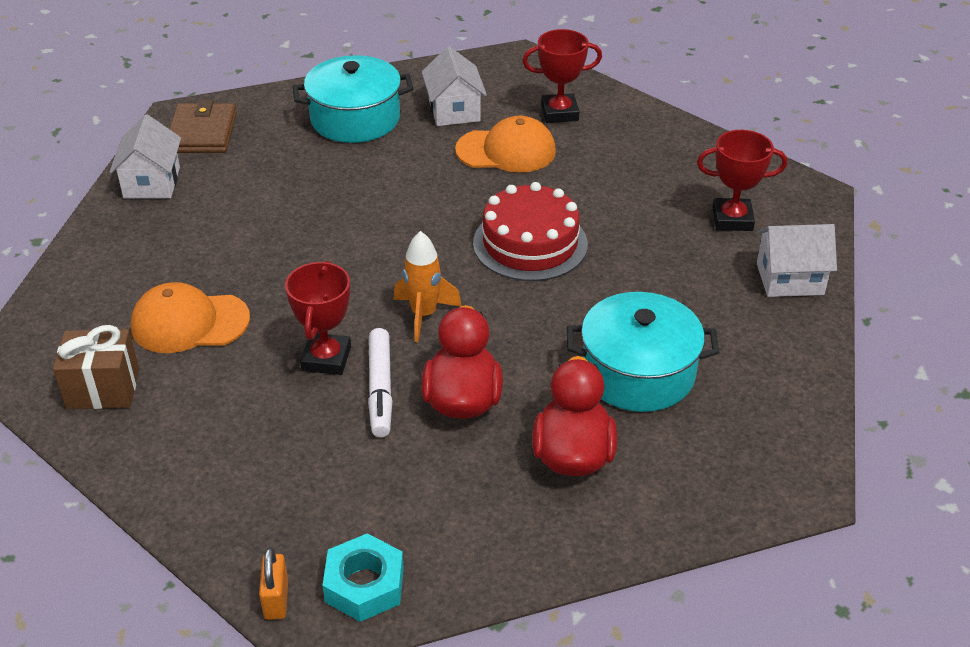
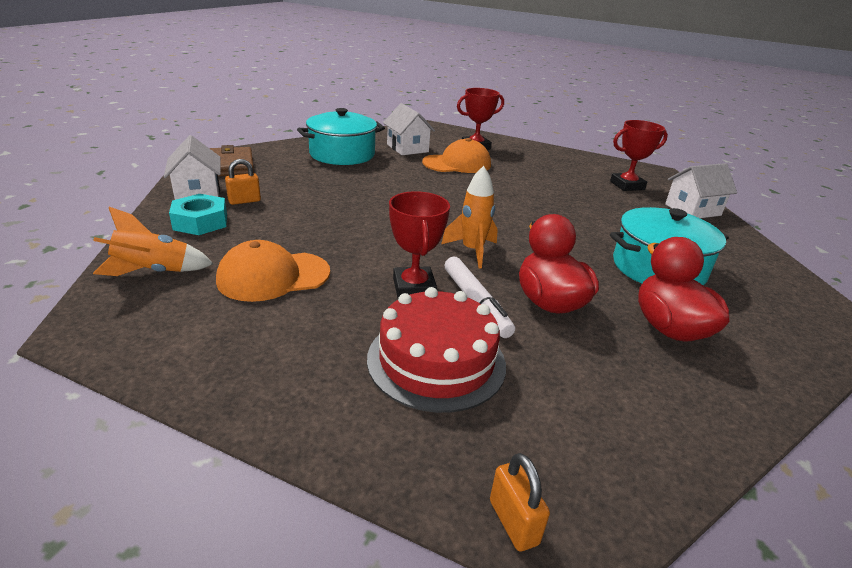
camera: 20 degrees left, 10 degrees down
(78, 301) = (153, 272): none -> orange rocket
(103, 389) = (205, 338): brown gift -> none
(199, 201) = (244, 201): none -> orange padlock
(364, 585) = (594, 480): turquoise nut -> turquoise nut (200, 222)
(530, 243) = (514, 205): red cake -> red cake (436, 361)

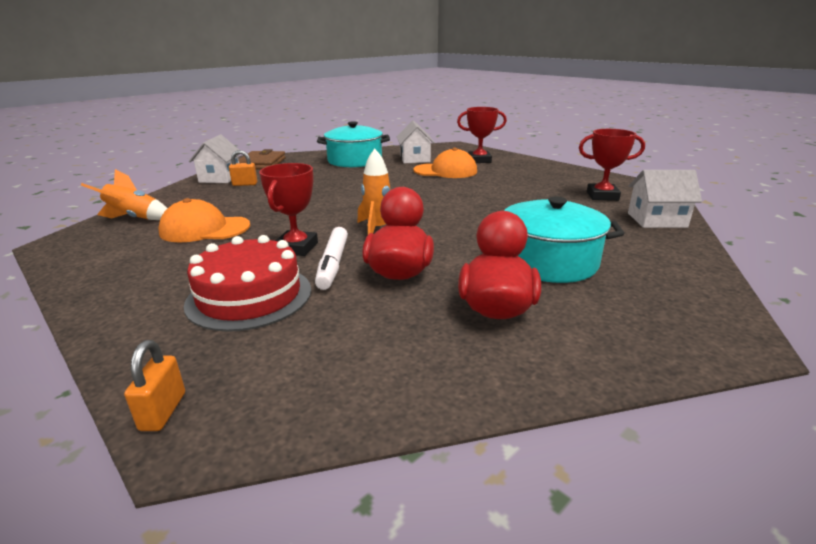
camera: 25 degrees right, 5 degrees down
(200, 222) = (200, 194): turquoise nut -> none

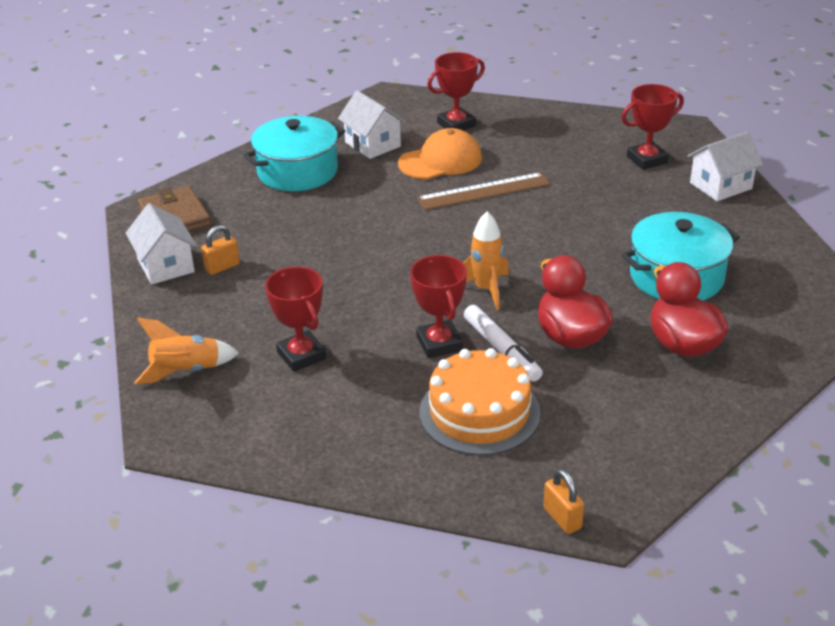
camera: 30 degrees left, 10 degrees up
(205, 229) = (301, 355): orange cap -> red trophy
(249, 296) = (479, 412): red cake -> orange cake
(453, 187) = (483, 191): none -> brown ruler

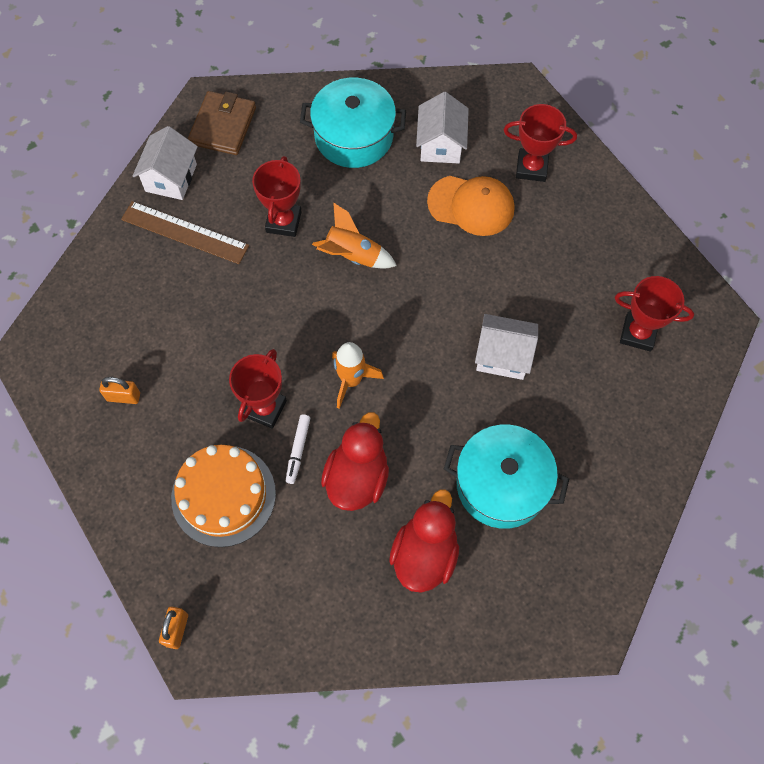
camera: 40 degrees right, 30 degrees up
(186, 371) = (91, 300): orange rocket -> orange rocket (353, 256)
(222, 267) = (204, 209): orange padlock -> orange padlock (123, 397)
(301, 355) = (170, 344): red trophy -> red trophy (283, 222)
(483, 191) = (465, 269): brown ruler -> brown ruler (185, 232)
(502, 350) = (298, 450): white marker -> white marker, size x0.66
(720, 186) = (661, 414): white house -> white house (503, 356)

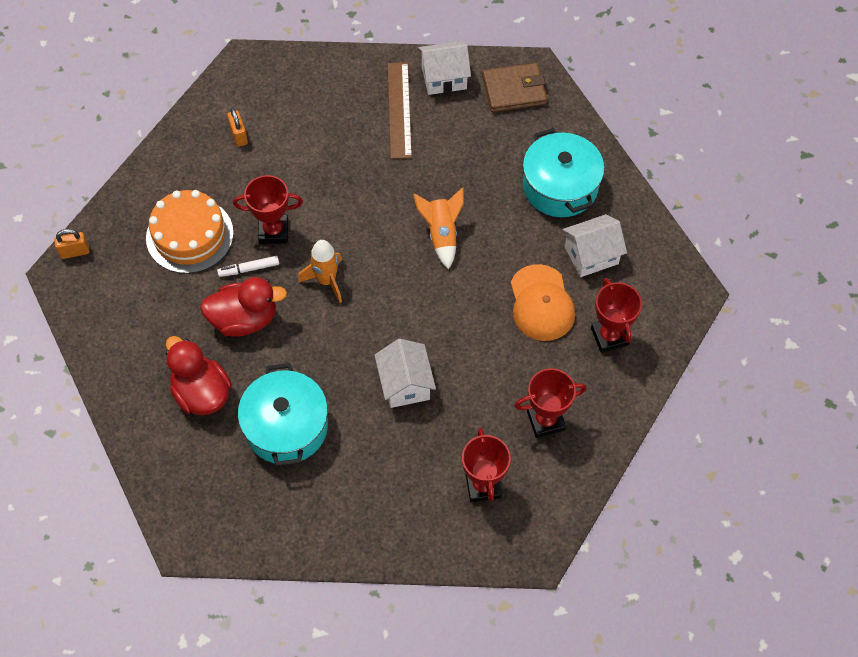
camera: 65 degrees right, 5 degrees down
(283, 222) = (446, 172): red trophy -> red trophy (545, 420)
(424, 554) = (201, 393): red duck -> red duck turned 120 degrees counterclockwise

